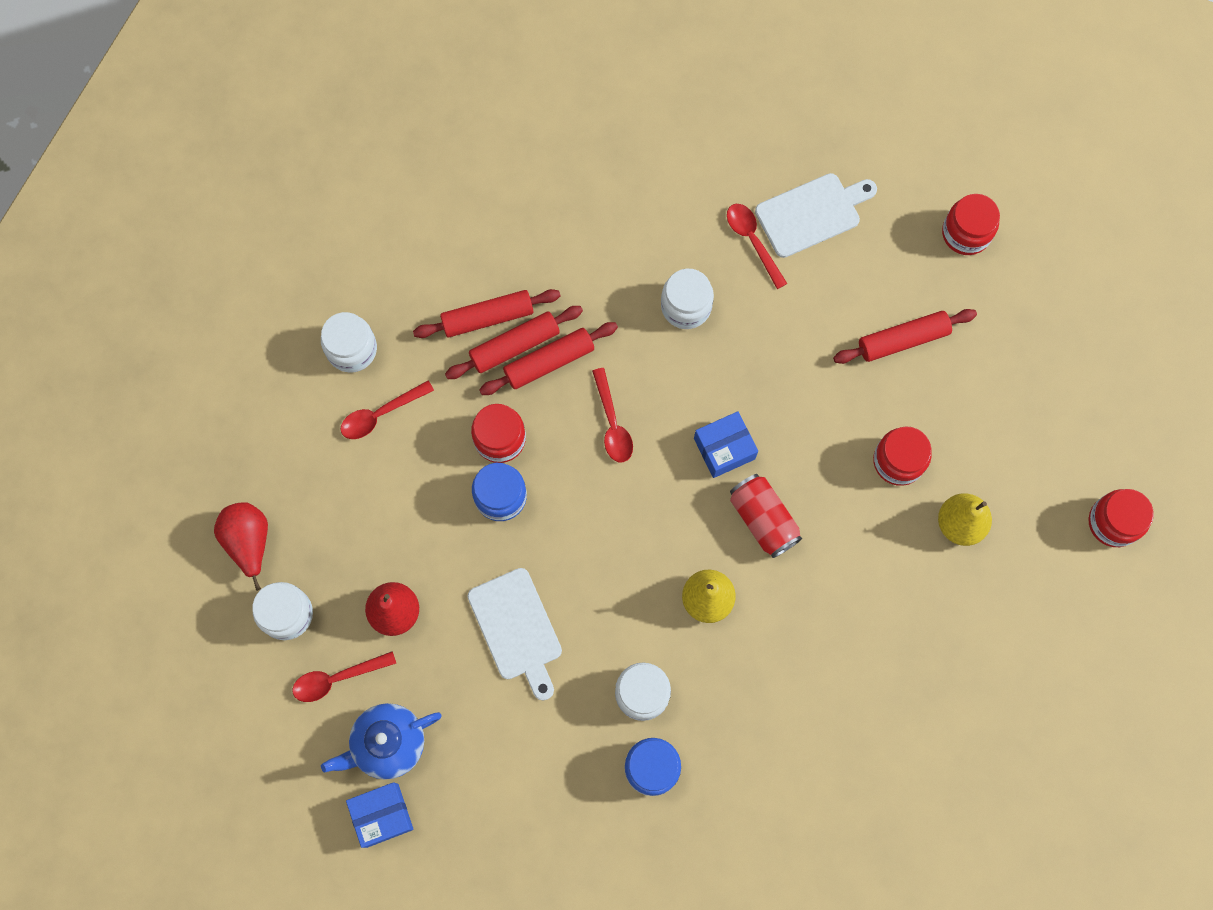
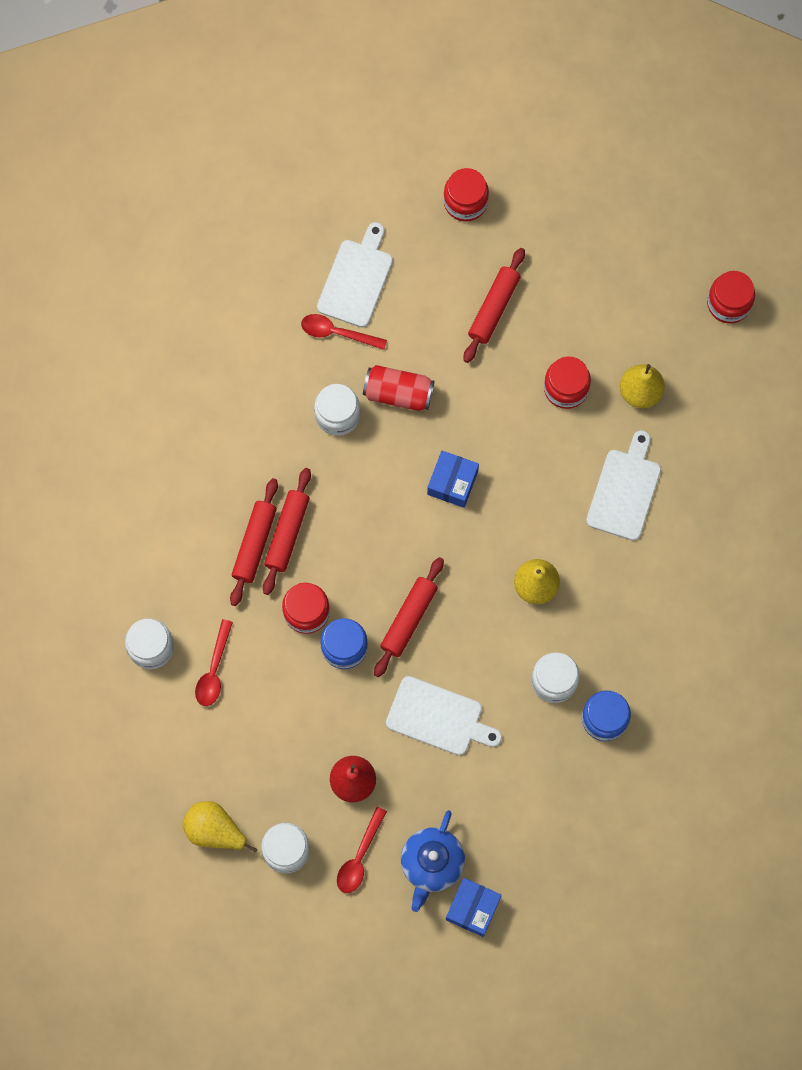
camera: 45 degrees left, 0 degrees up
(249, 542) = (215, 831): red pear -> yellow pear
(487, 318) = (218, 543): red rolling pin -> red rolling pin (409, 619)
(612, 423) = (367, 534): red spoon -> none
(763, 519) = (520, 504): red can -> red can (398, 393)
(863, 593) = (624, 490): none -> white cutting board

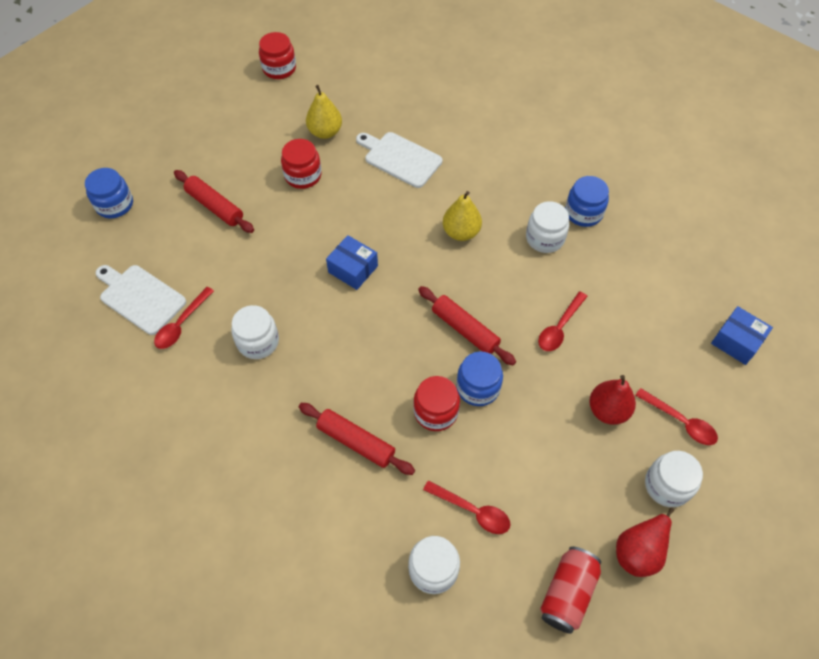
camera: 75 degrees left, 15 degrees down
(215, 831) = (639, 550): yellow pear -> red pear
(287, 533) = (355, 410): red rolling pin -> none
(398, 393) = (258, 290): red can -> red can (567, 593)
(432, 864) = (693, 364): blue teapot -> none
(438, 717) = (559, 327): white cutting board -> red spoon
(465, 202) = (114, 204): red jar -> blue jar

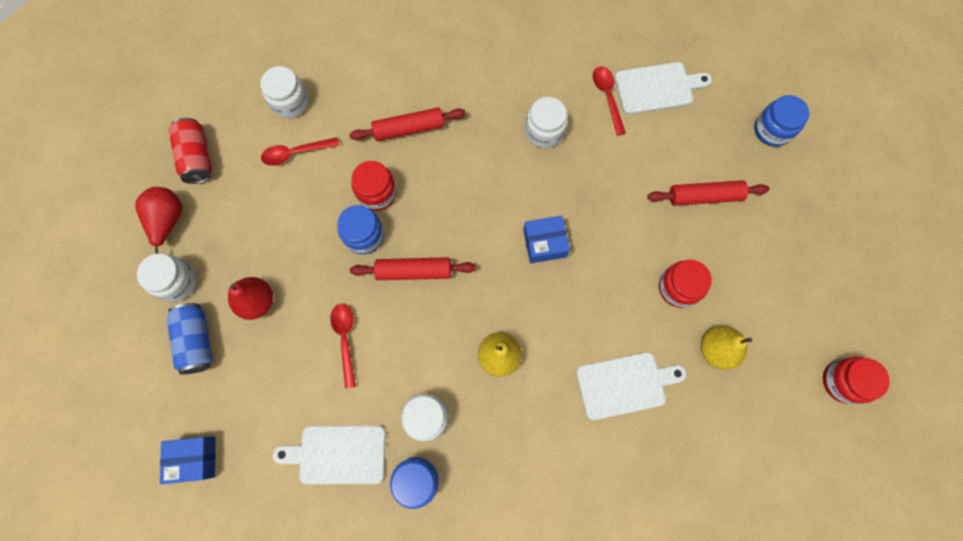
camera: 135 degrees right, 15 degrees up
(625, 265) = (338, 454): none -> white cutting board
(680, 421) = (197, 341): red spoon -> blue can

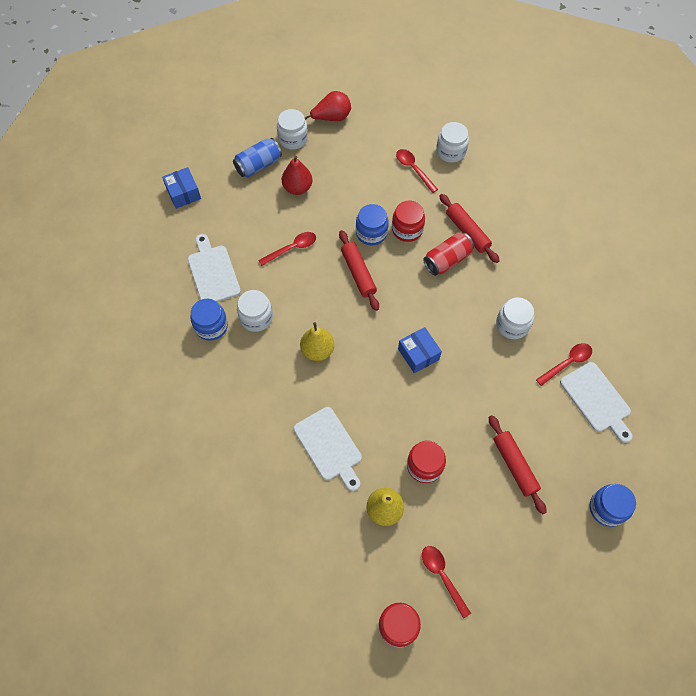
camera: 70 degrees right, 10 degrees down
(198, 157) = (383, 115): red can -> red can (447, 260)
(801, 316) = (442, 576): none -> red spoon

